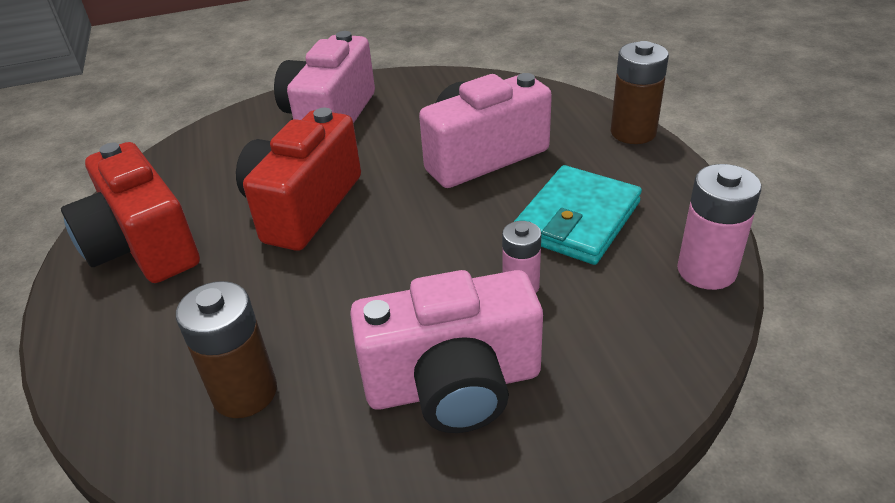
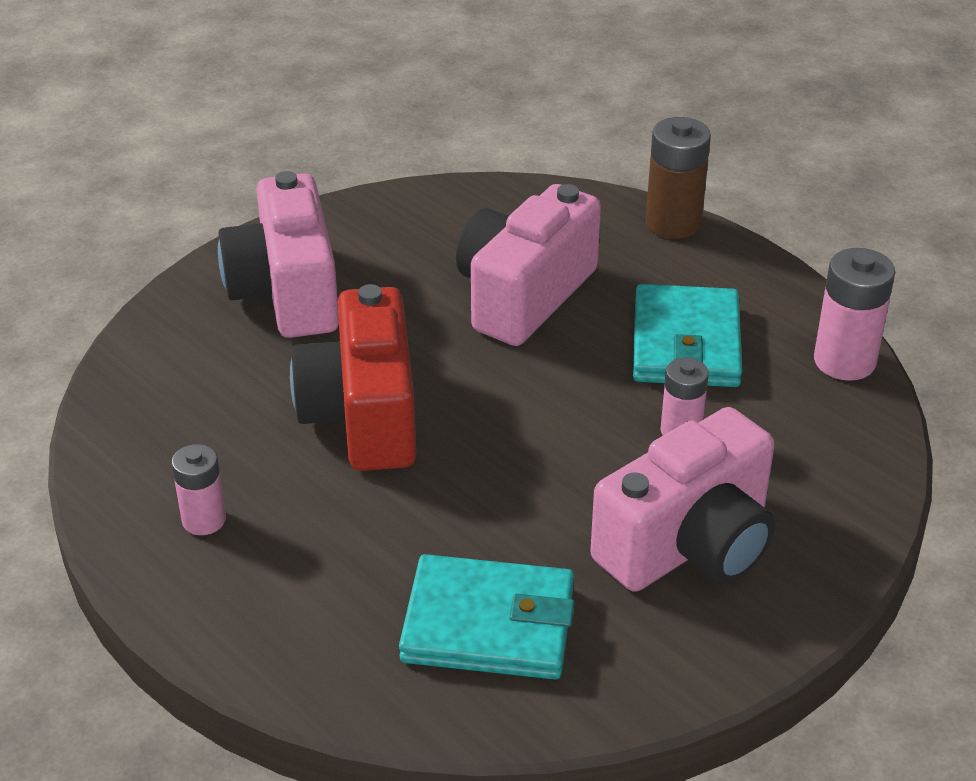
camera: 30 degrees left, 0 degrees up
(143, 246) = (204, 520): red camera -> pink battery
(245, 392) = (488, 624): brown battery -> turquoise wallet

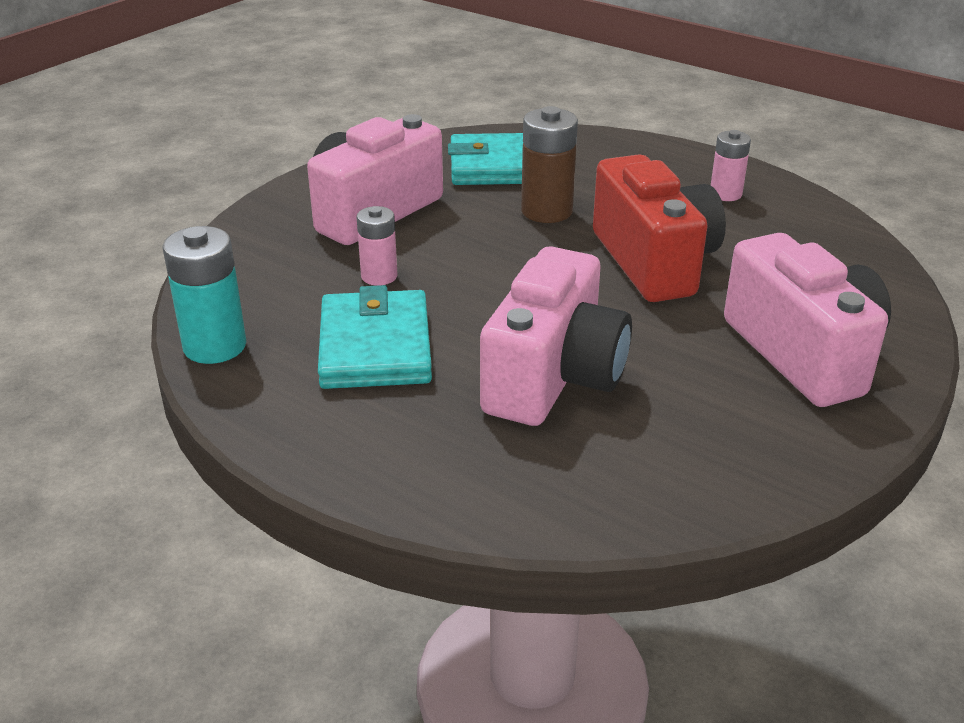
camera: 170 degrees right, 5 degrees down
(673, 223) = (393, 491): brown battery -> brown battery (546, 211)
(844, 361) = (215, 346): pink battery -> turquoise battery

